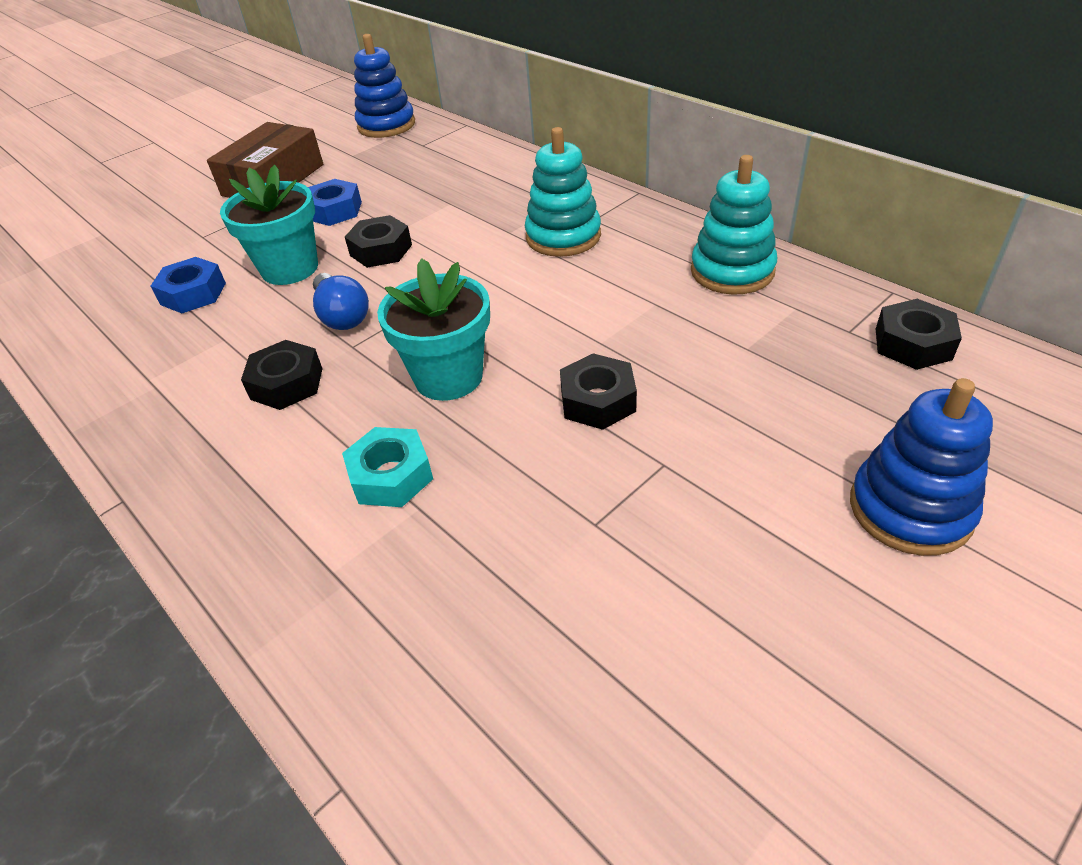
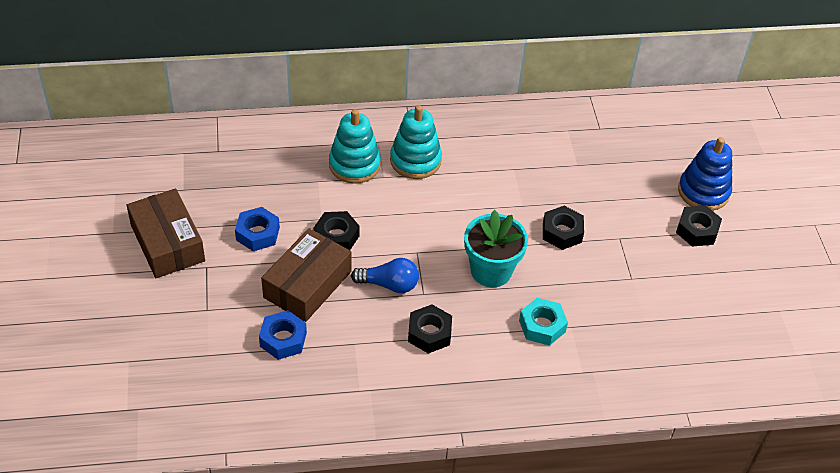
camera: 60 degrees left, 5 degrees up
(290, 268) = (307, 284): turquoise flower pot -> brown box
(386, 125) = (159, 151): blue stacking toy -> none
(732, 271) = (518, 128): turquoise stacking toy -> turquoise stacking toy (354, 165)
(913, 344) = (626, 119): black nut -> black nut (697, 230)

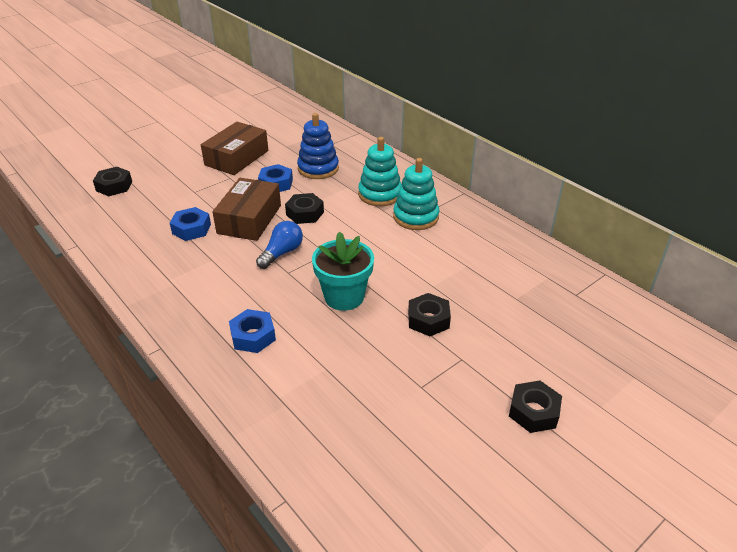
camera: 60 degrees right, 10 degrees down
(307, 284) = (249, 219): brown box -> brown box turned 75 degrees counterclockwise
(389, 284) = (282, 253): blue light bulb -> blue light bulb turned 120 degrees counterclockwise
(429, 333) = (250, 291): black nut -> black nut (114, 186)
(496, 358) = (253, 336): none -> blue nut
(542, 326) = (311, 350): turquoise nut -> none
(703, 192) = (590, 396): blue stacking toy -> blue stacking toy (318, 168)

